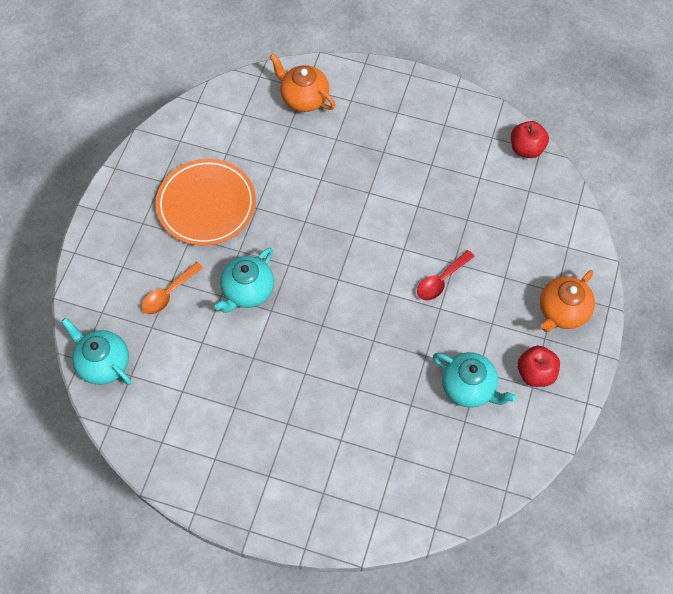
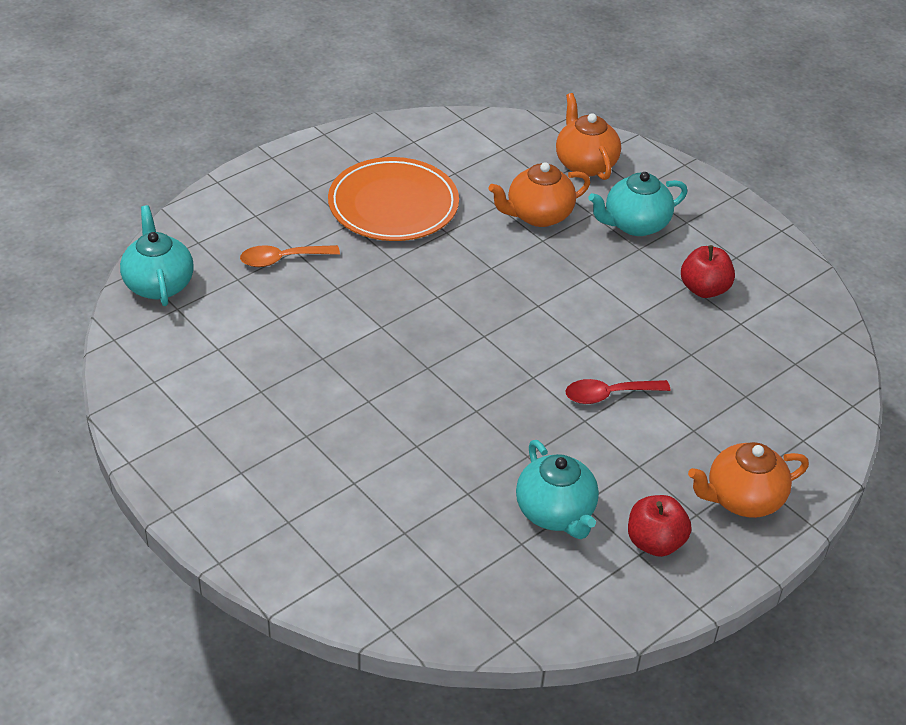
camera: 30 degrees right, 20 degrees down
(247, 291) = (370, 297): turquoise teapot -> turquoise teapot (635, 224)
(304, 160) = (538, 215): none -> orange teapot
(526, 148) = (825, 323): red apple -> red apple (704, 289)

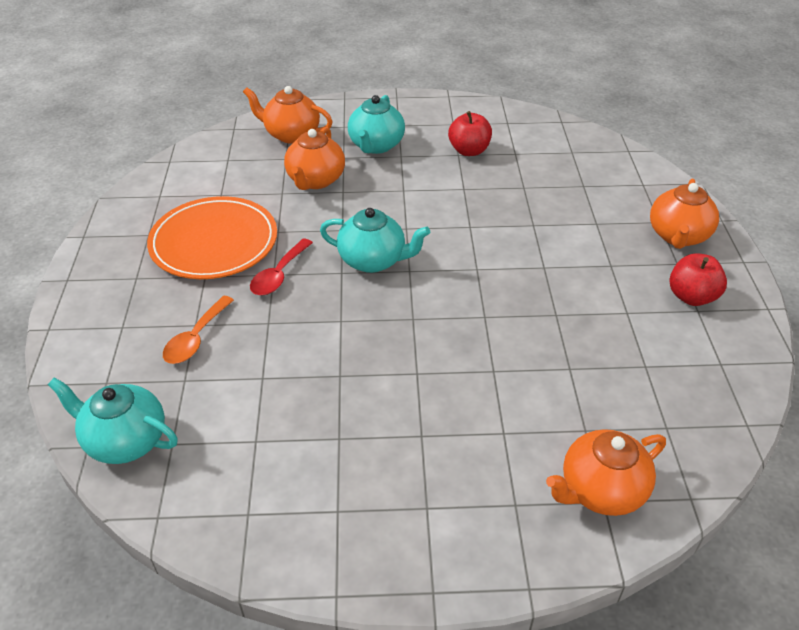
camera: 50 degrees left, 0 degrees up
(347, 567) = (600, 490): none -> orange teapot
(555, 513) = (627, 331): turquoise teapot -> turquoise teapot (373, 260)
(609, 395) = (529, 242): red spoon -> red spoon (279, 275)

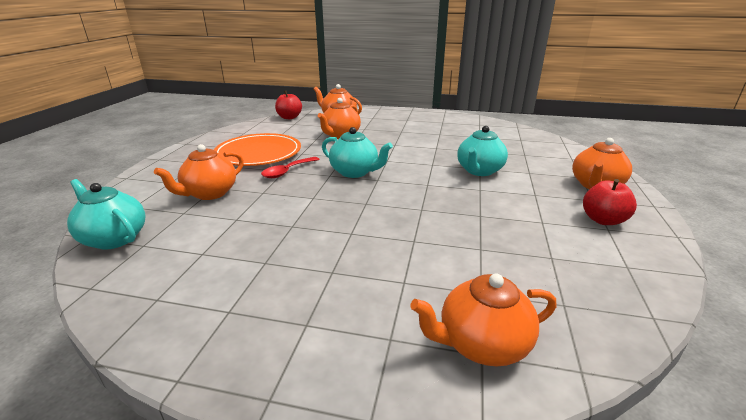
camera: 15 degrees right, 15 degrees down
(196, 338) = (209, 193): orange spoon -> orange teapot
(376, 145) = (387, 126): turquoise teapot -> turquoise teapot (479, 171)
(469, 151) = (447, 133): red apple -> red apple (289, 117)

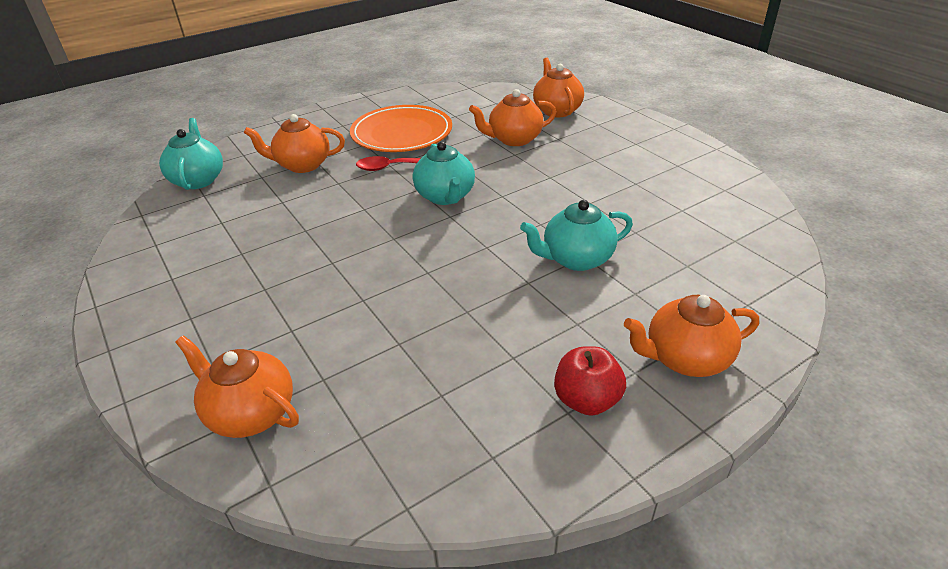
camera: 45 degrees right, 10 degrees up
(289, 117) = (505, 91): red apple -> none

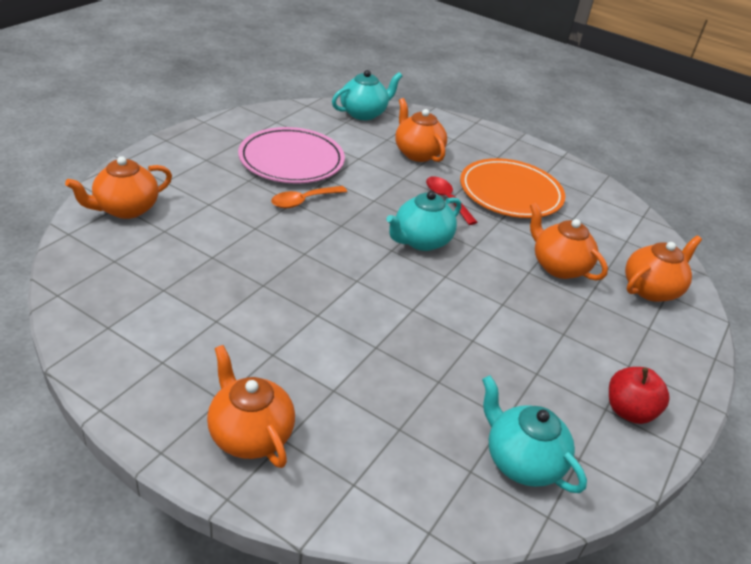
camera: 60 degrees right, 0 degrees up
(248, 248) = (291, 160): none -> pink plate
(250, 413) = (126, 209): orange teapot -> orange teapot turned 135 degrees counterclockwise
(335, 255) = (303, 201): none -> orange spoon
(576, 259) = (368, 341): turquoise teapot -> turquoise teapot (521, 461)
(586, 400) = (178, 371): red apple -> red apple (629, 411)

